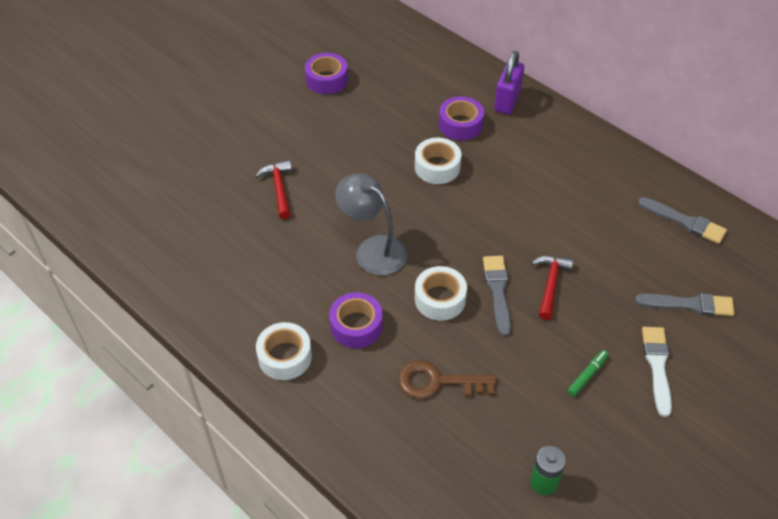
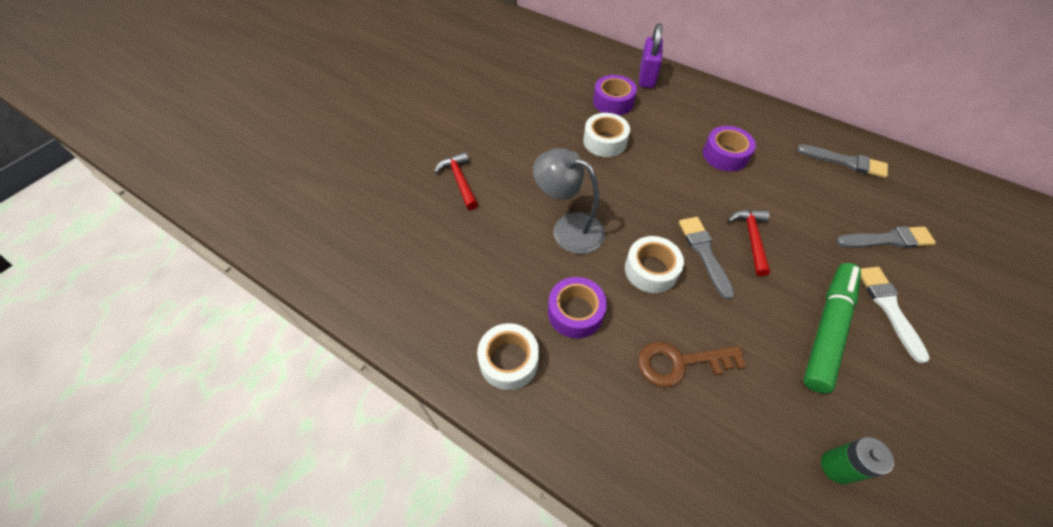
camera: 10 degrees left, 5 degrees up
(327, 80) = (480, 77): purple tape -> purple tape (725, 155)
(587, 376) = (826, 330): green marker -> green marker, size x2.28

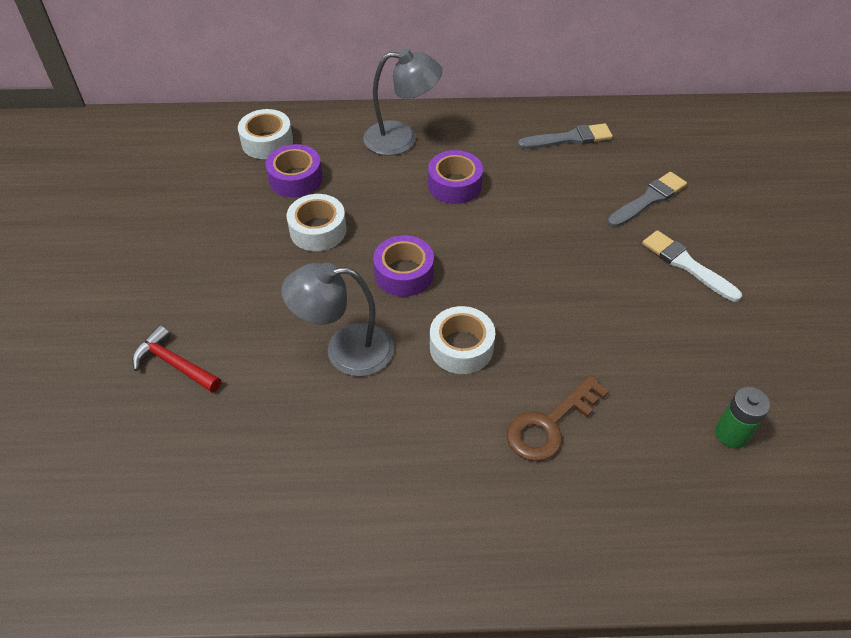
camera: 35 degrees left, 5 degrees down
(509, 360) = (381, 531): white tape -> white tape (267, 142)
(575, 312) = (416, 437): purple tape -> purple tape (404, 273)
(647, 77) = (314, 132): purple padlock -> none
(704, 253) = (501, 300): grey brush -> none
(706, 106) = (401, 139): none -> grey lamp
(751, 239) = (535, 261): red hammer -> none
(826, 330) = (651, 315): green marker -> none

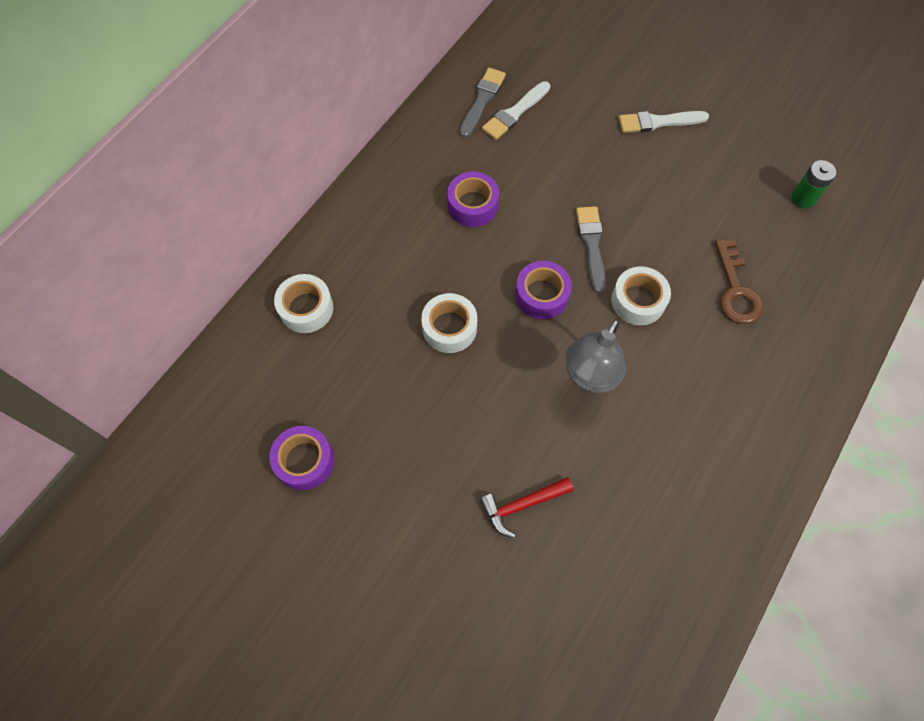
camera: 55 degrees left, 15 degrees up
(295, 179) = (373, 311): purple tape -> purple tape (304, 461)
(401, 139) = (388, 208): grey lamp -> none
(579, 164) = (515, 113): none -> white brush
(648, 199) = (583, 99): grey brush -> grey brush (591, 245)

